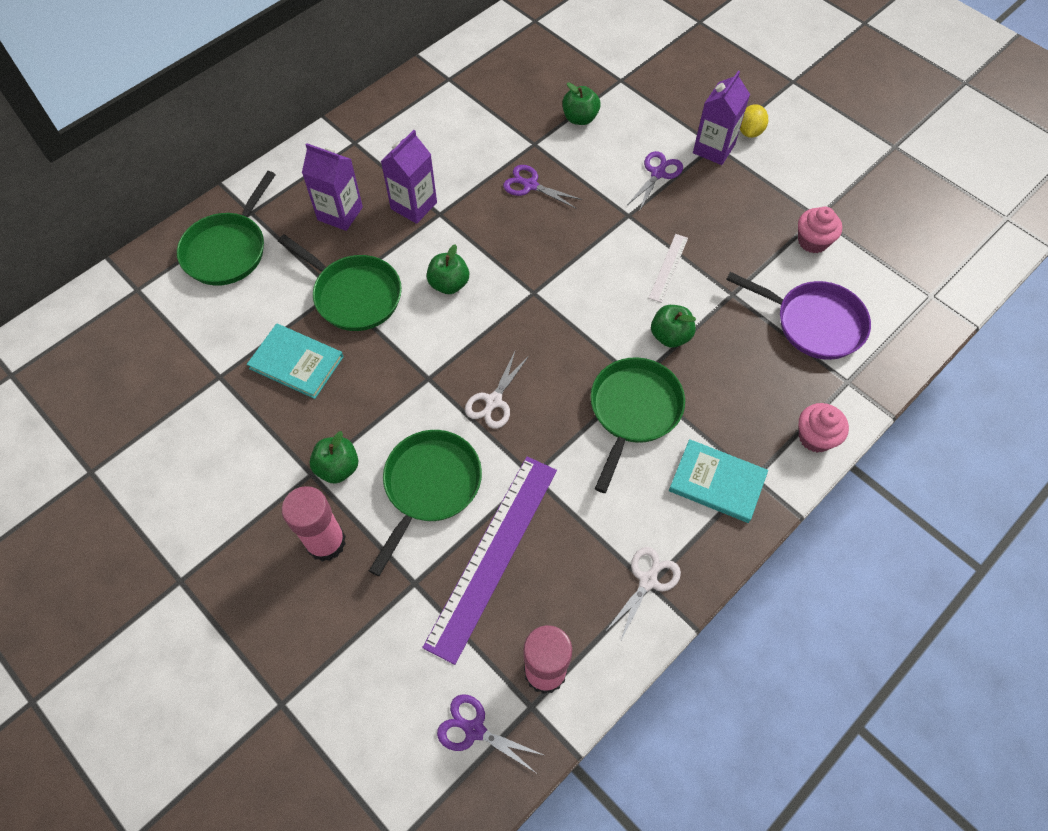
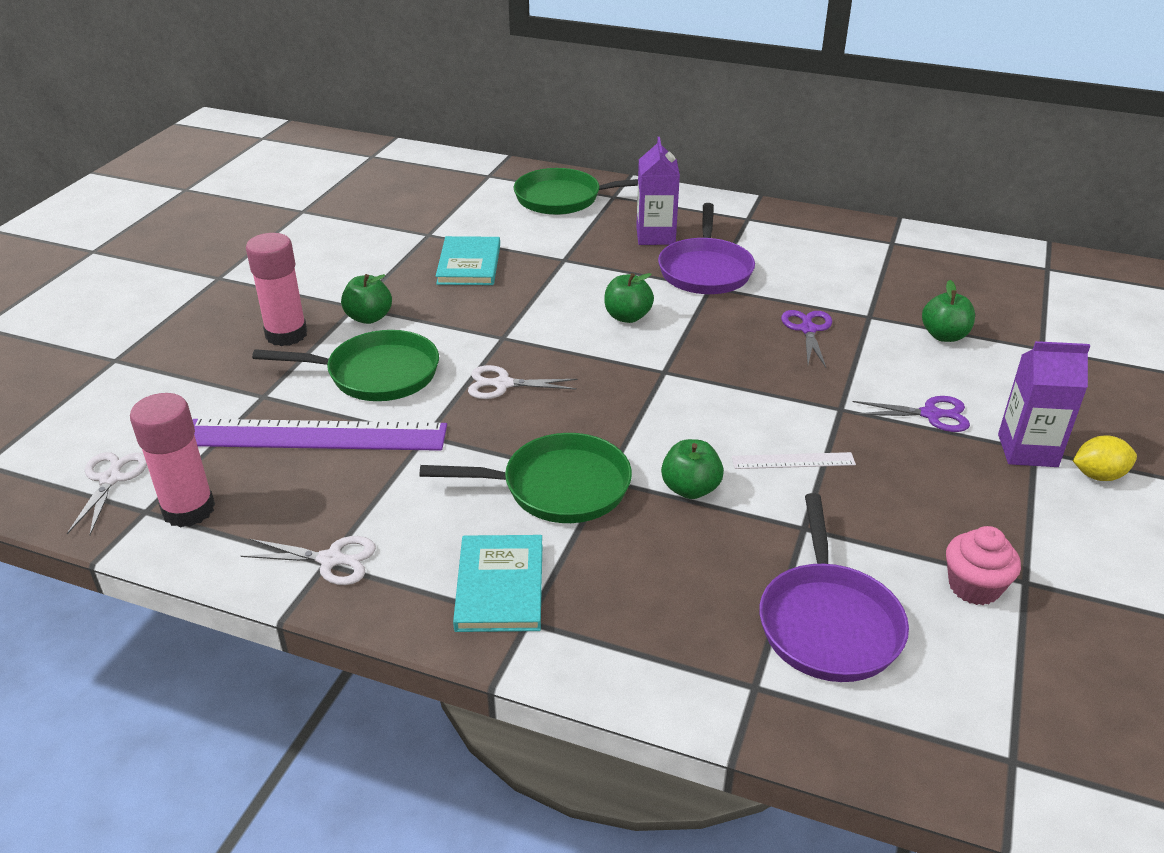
camera: 65 degrees right, 25 degrees down
(353, 295) = (568, 270): green pan -> none
(414, 205) = (705, 270): purple carton -> purple pan
(474, 730) = (111, 479): purple scissors -> white scissors
(815, 437) = (632, 671): pink cupcake -> none

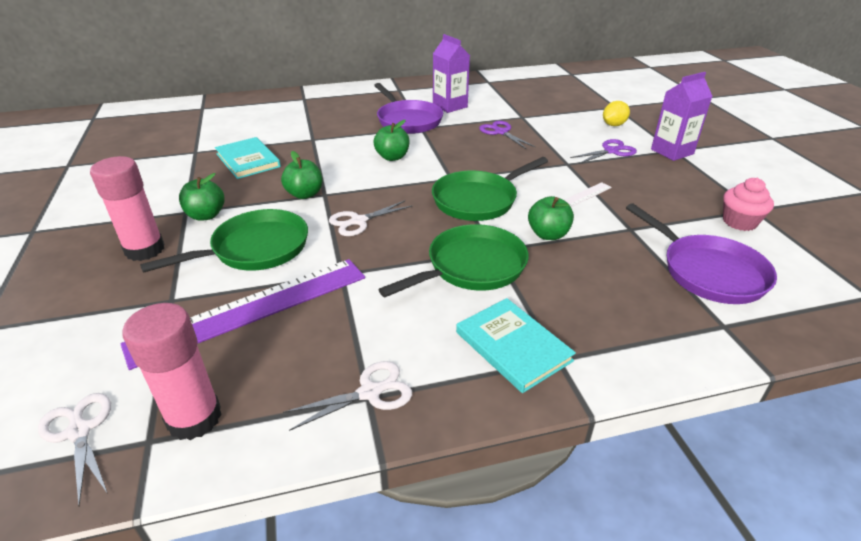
camera: 35 degrees left, 0 degrees up
(564, 198) = (272, 108): green pan -> green pan (478, 200)
(655, 236) = (356, 112): purple carton -> purple carton (450, 106)
(944, 336) = (568, 115): green apple -> green apple (304, 194)
(1098, 475) = (712, 151): yellow lemon -> yellow lemon (613, 125)

